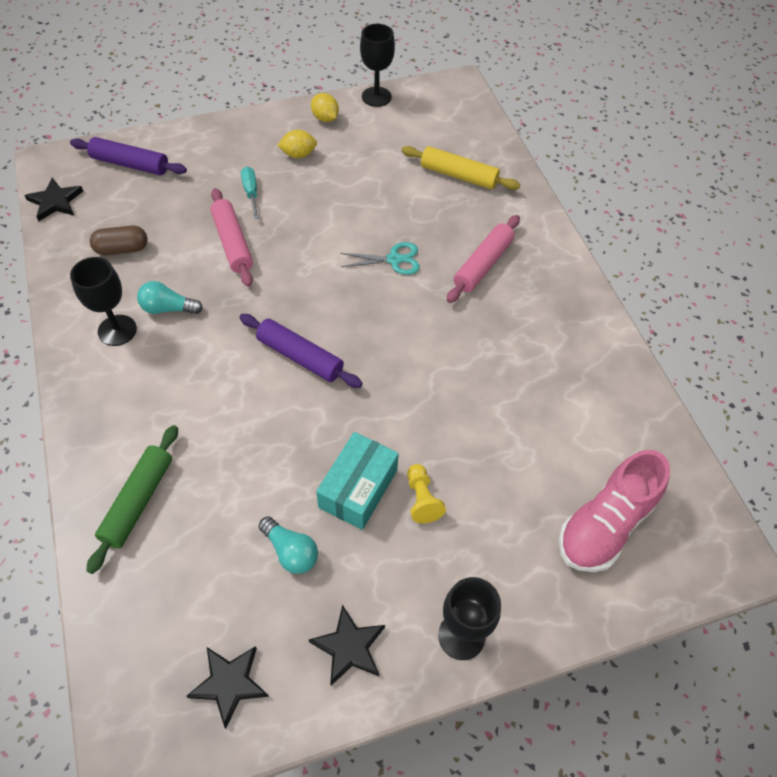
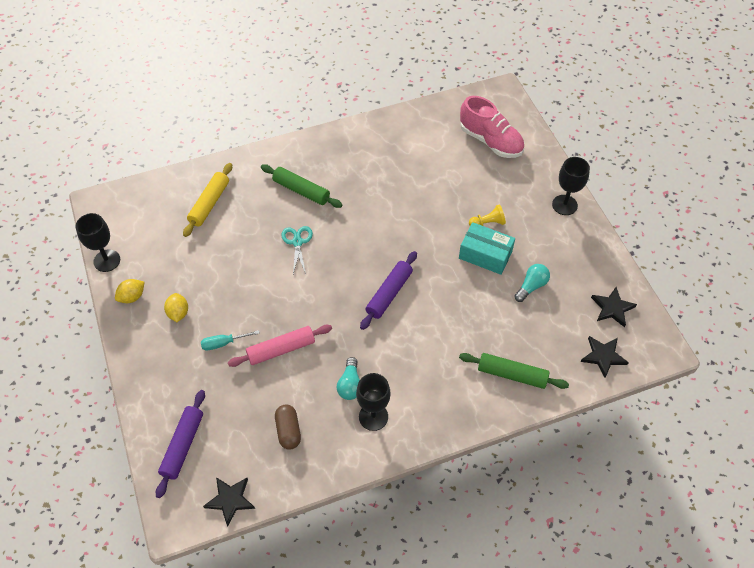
camera: 90 degrees left, 0 degrees up
(349, 647) = (581, 254): black star -> black star (603, 356)
(483, 265) = (301, 190): pink rolling pin -> green rolling pin

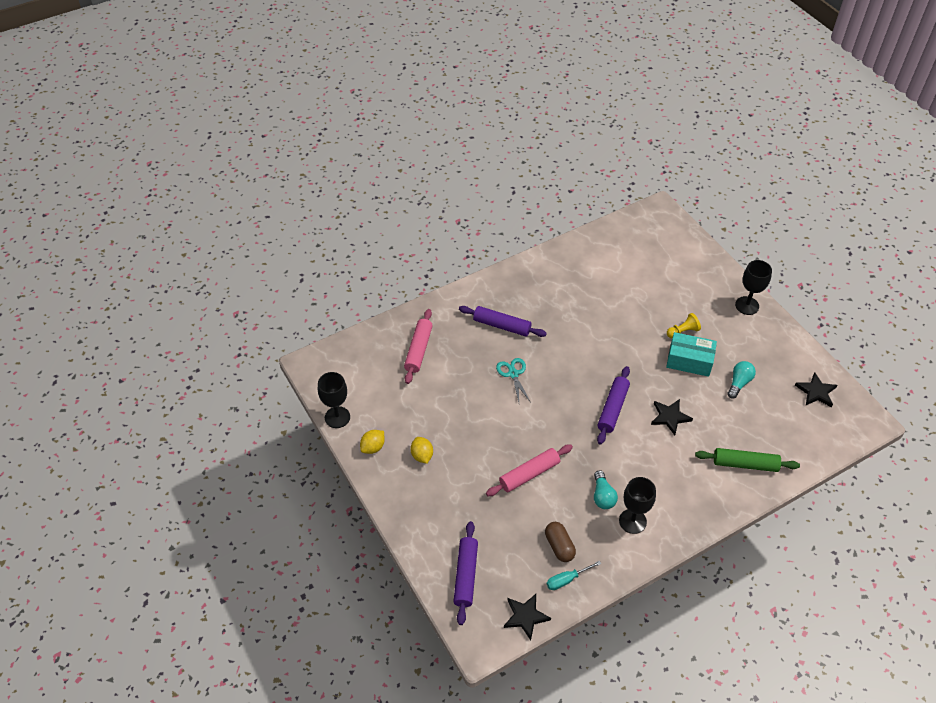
camera: 10 degrees left, 5 degrees down
(209, 204) = (418, 350): yellow rolling pin -> pink rolling pin
(223, 343) = (473, 477): turquoise screwdriver -> turquoise screwdriver (566, 580)
(301, 190) = (502, 326): green rolling pin -> purple rolling pin
(491, 141) = (663, 256): pink shoe -> none
(603, 356) = (820, 436): black star -> black star (670, 417)

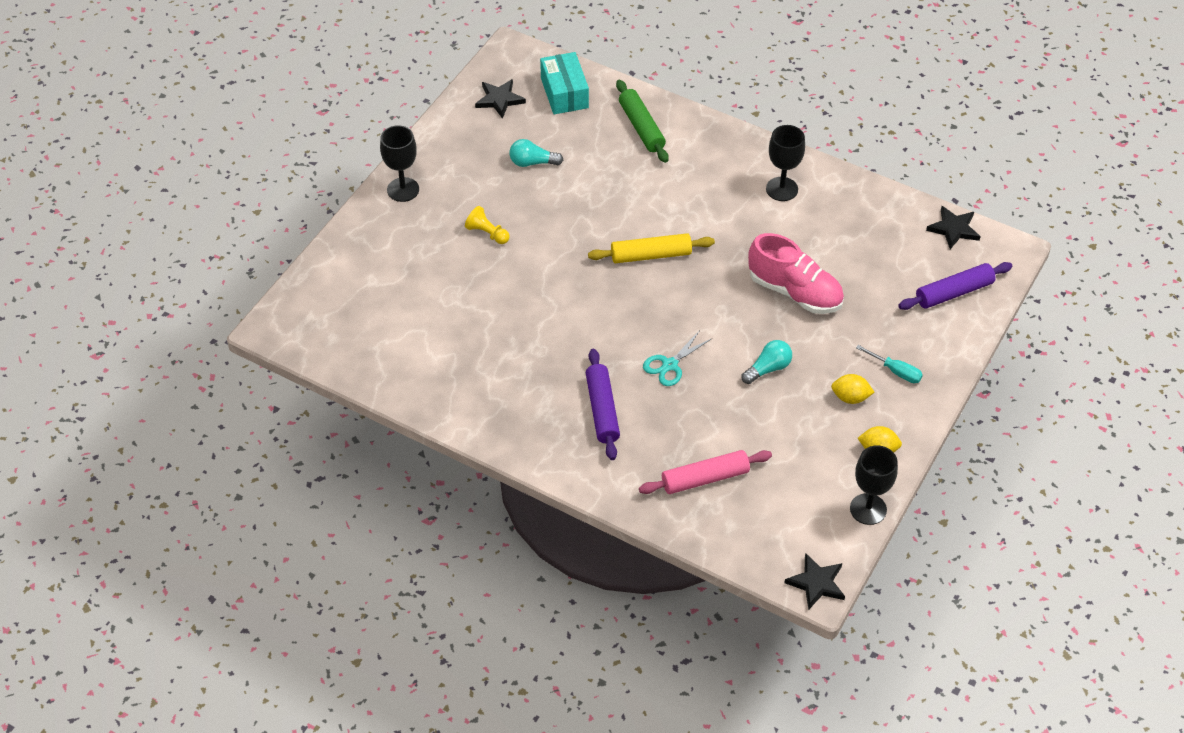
camera: 120 degrees left, 0 degrees up
(422, 455) = (850, 397): yellow lemon -> yellow lemon turned 60 degrees clockwise
(529, 474) = (795, 292): pink rolling pin -> pink shoe
(559, 546) = (858, 234): brown capsule -> none
(566, 580) = (889, 214): turquoise screwdriver -> turquoise screwdriver (896, 371)
(602, 496) = (772, 222): turquoise light bulb -> turquoise light bulb (768, 368)
(612, 408) = (651, 255): purple rolling pin -> yellow rolling pin
(670, 417) = (625, 204): black star -> black star (816, 583)
(689, 361) = (530, 213): turquoise box -> turquoise box (564, 93)

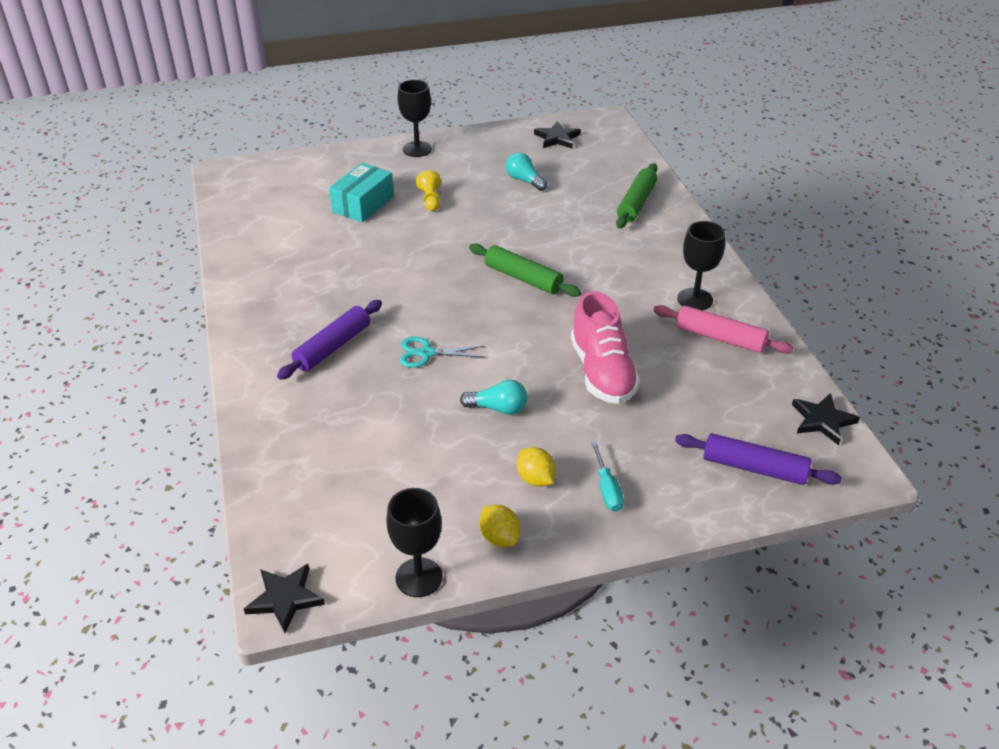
camera: 45 degrees right, 10 degrees down
(564, 93) = (609, 157): turquoise box -> turquoise box (363, 204)
(651, 255) = (523, 278): yellow rolling pin -> green rolling pin
(705, 478) = (328, 446): pink rolling pin -> pink rolling pin (720, 338)

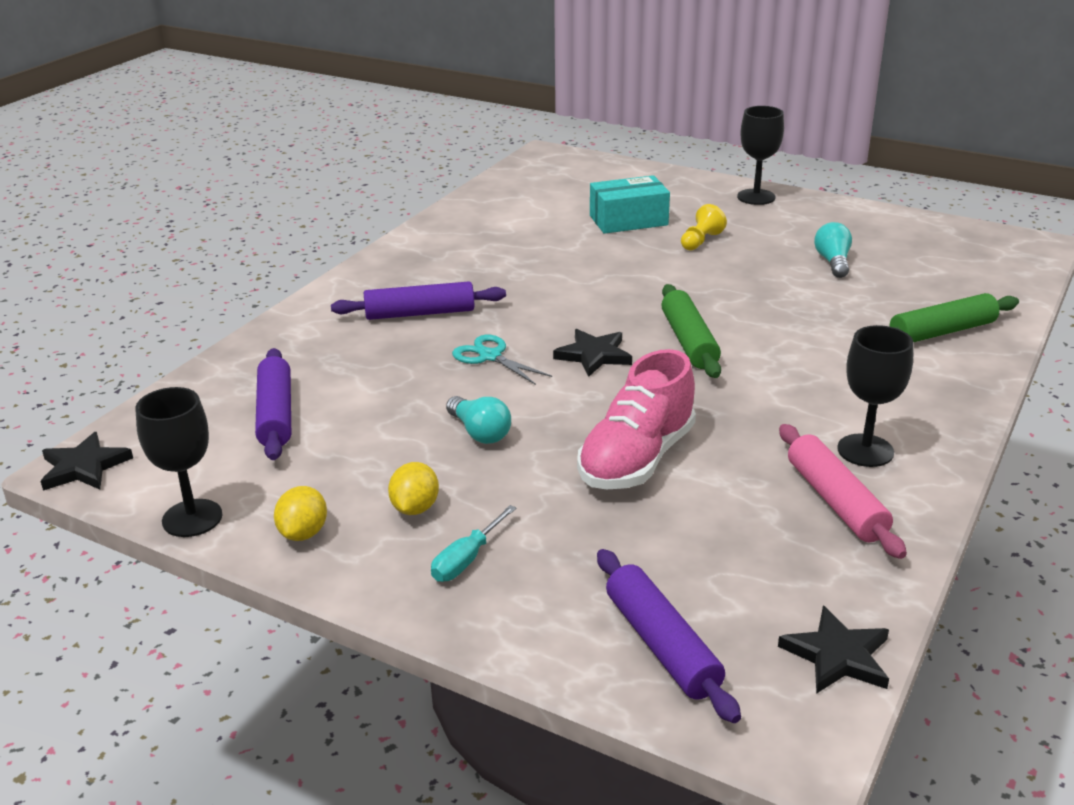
camera: 45 degrees right, 10 degrees down
(355, 476) = (275, 414): none -> purple rolling pin
(557, 138) = (937, 240): black star -> black star (594, 355)

